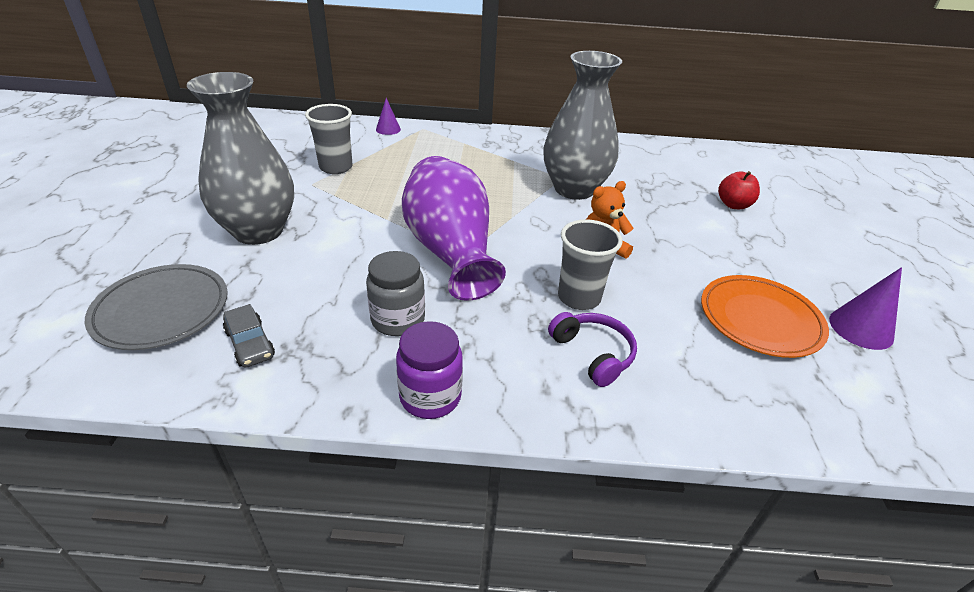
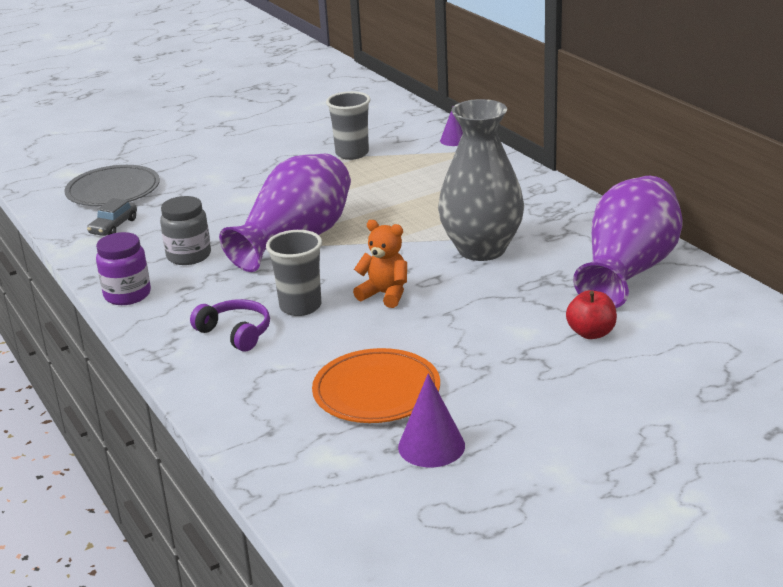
camera: 60 degrees right, 10 degrees down
(258, 231) = (226, 173): grey vase -> none
(593, 354) = (235, 333): purple headphones -> purple headphones turned 75 degrees counterclockwise
(660, 161) = (628, 270): none -> purple vase

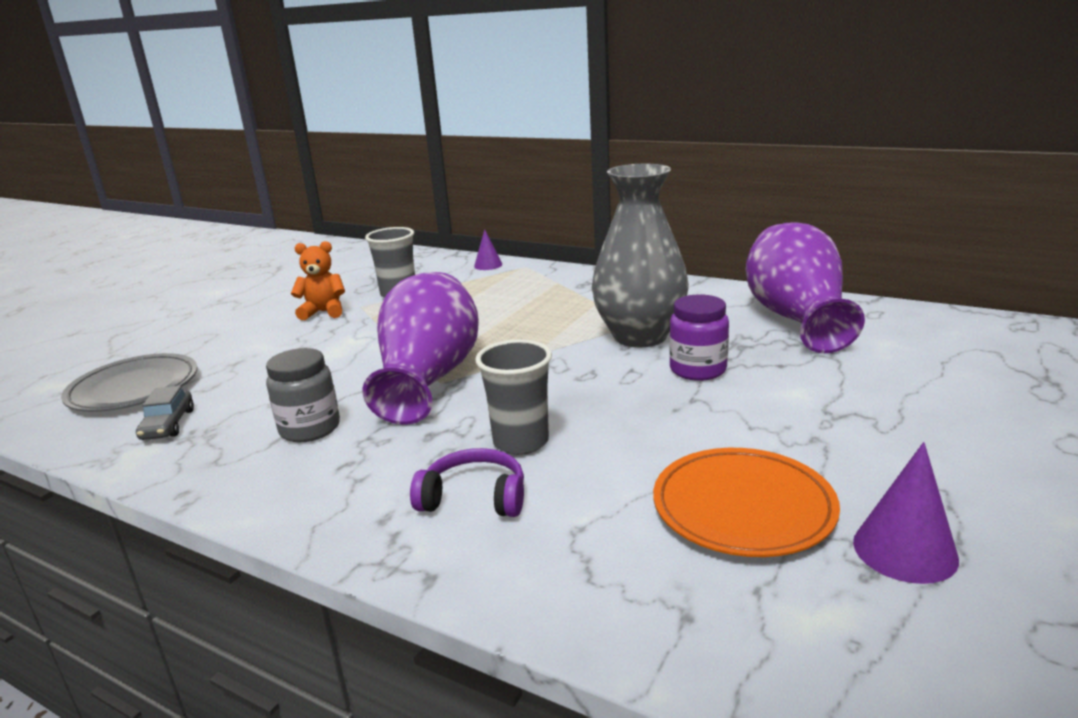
camera: 30 degrees left, 5 degrees down
(127, 295) = (265, 499): purple jar -> purple jar (698, 370)
(385, 294) = (602, 401): orange teddy bear -> orange teddy bear (324, 312)
(591, 333) = (856, 375): red apple -> none

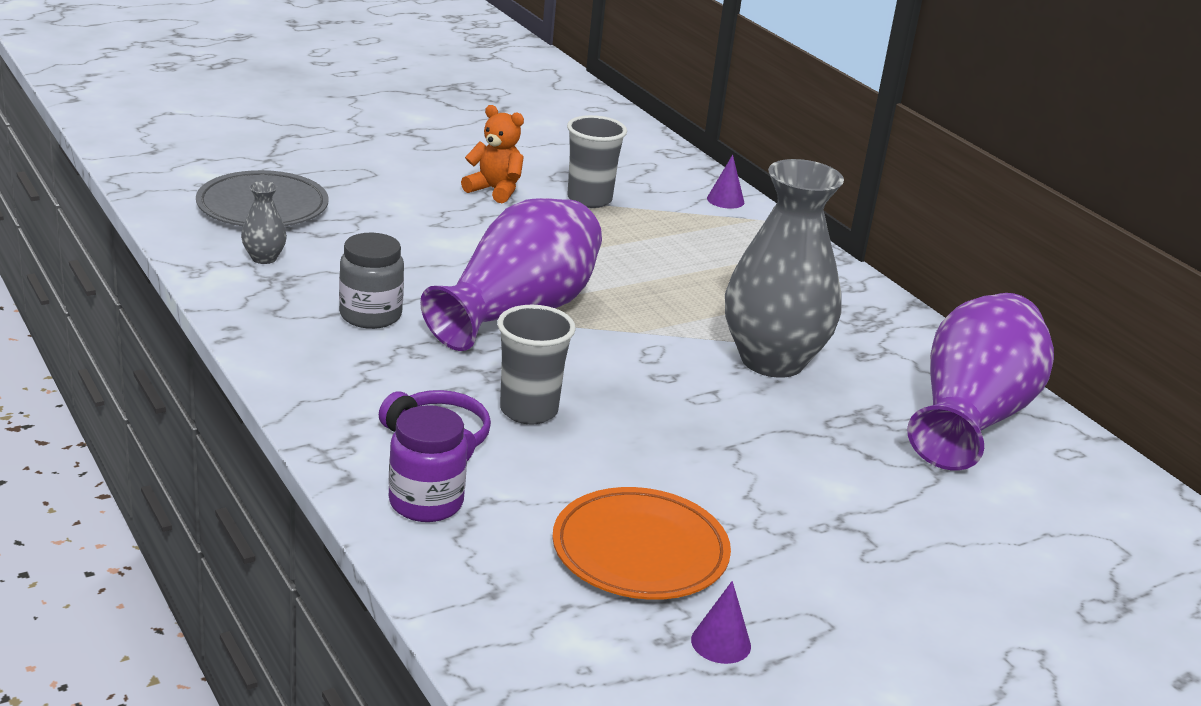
camera: 25 degrees right, 5 degrees up
(168, 425) = (264, 258): grey car -> grey vase
(698, 370) = (778, 421): purple jar -> purple jar (426, 503)
(904, 550) = (721, 643): purple cone -> purple cone, size x0.64

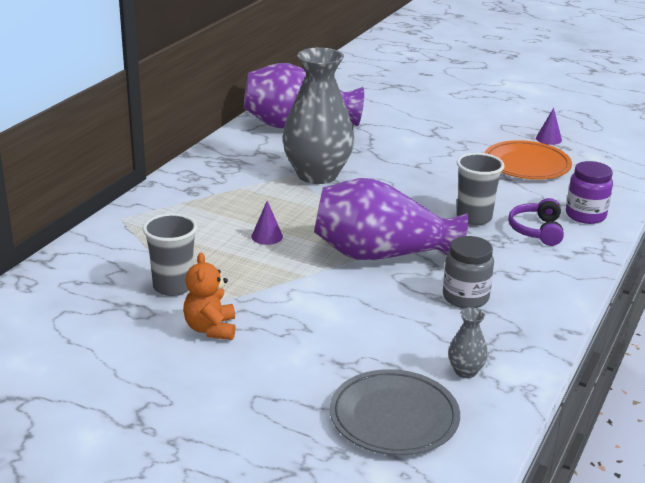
camera: 120 degrees left, 0 degrees up
(725, 200) = (102, 239): purple cone -> purple cone (267, 236)

